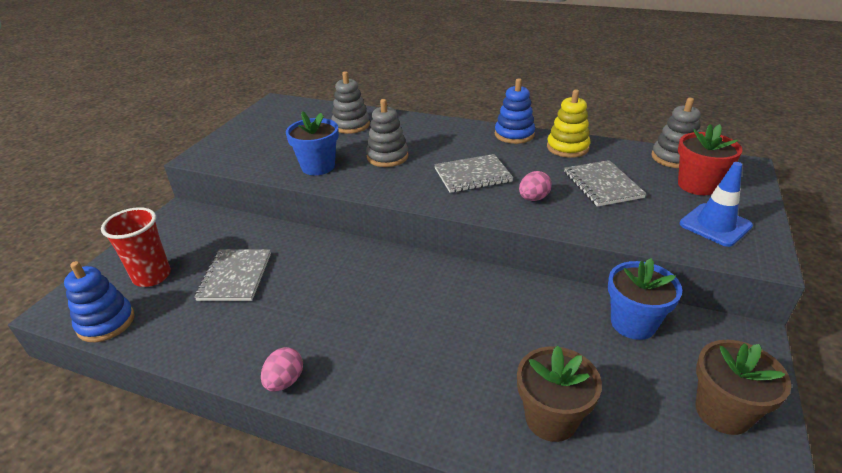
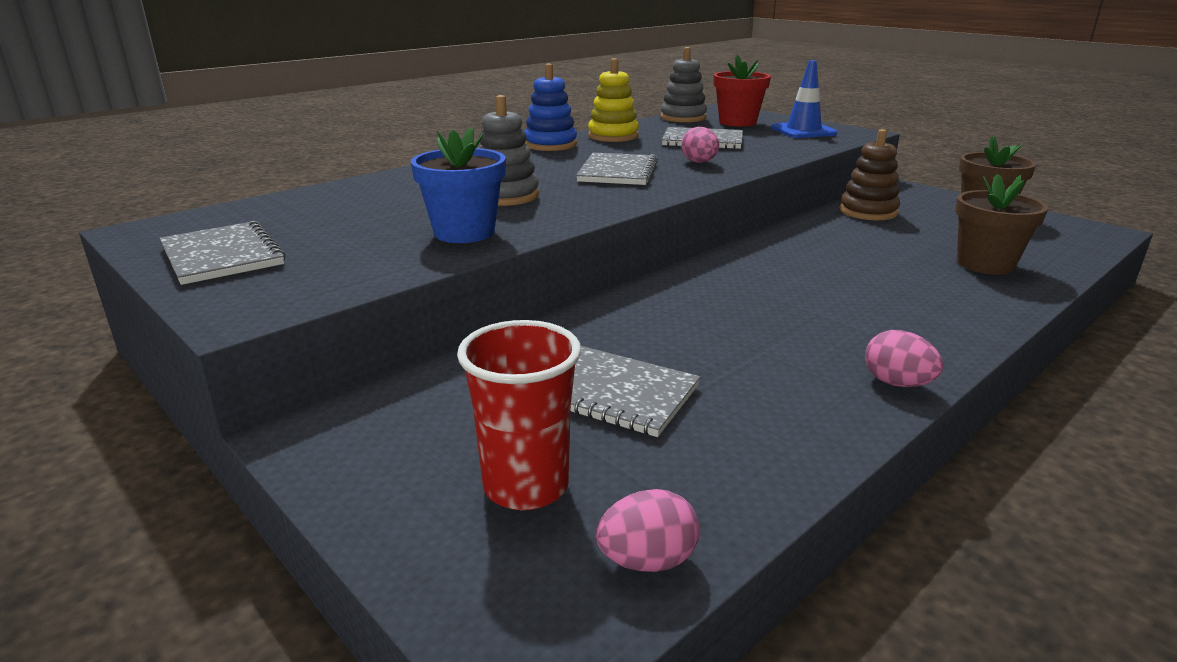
camera: 65 degrees left, 10 degrees down
(106, 322) = (647, 561): blue stacking toy -> pink egg
(256, 128) = (222, 256): none -> grey notebook
(351, 125) = (365, 199): grey stacking toy -> none
(633, 323) = (868, 212): blue flower pot -> brown stacking toy

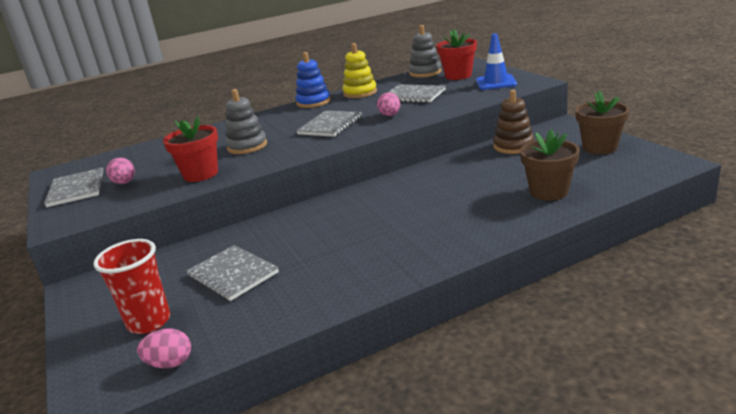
camera: 20 degrees right, 0 degrees up
(464, 232) = (201, 174): blue flower pot -> red flower pot
(897, 383) = (391, 277): pink egg -> pink egg (124, 183)

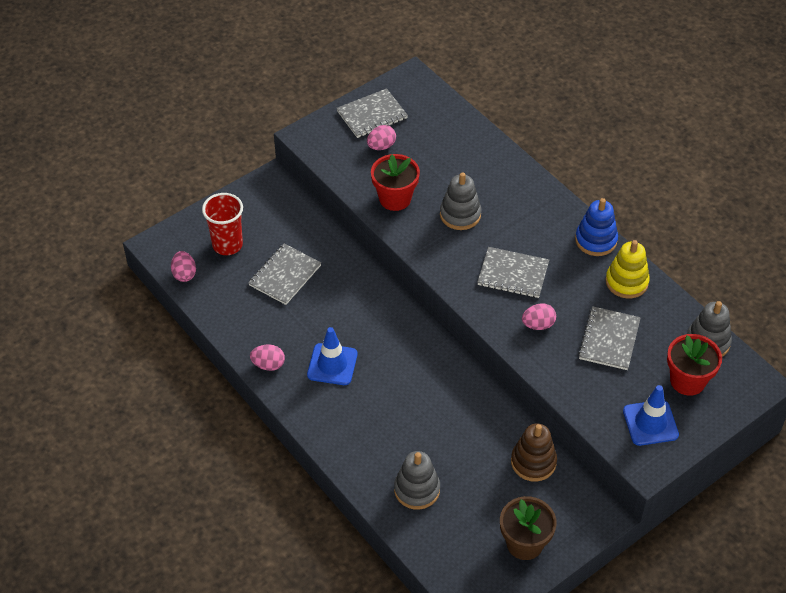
camera: 75 degrees right, 25 degrees up
(365, 283) = (268, 365): none -> pink egg
(379, 240) = (332, 364): none -> blue traffic cone
(549, 192) = (417, 489): brown flower pot -> grey stacking toy

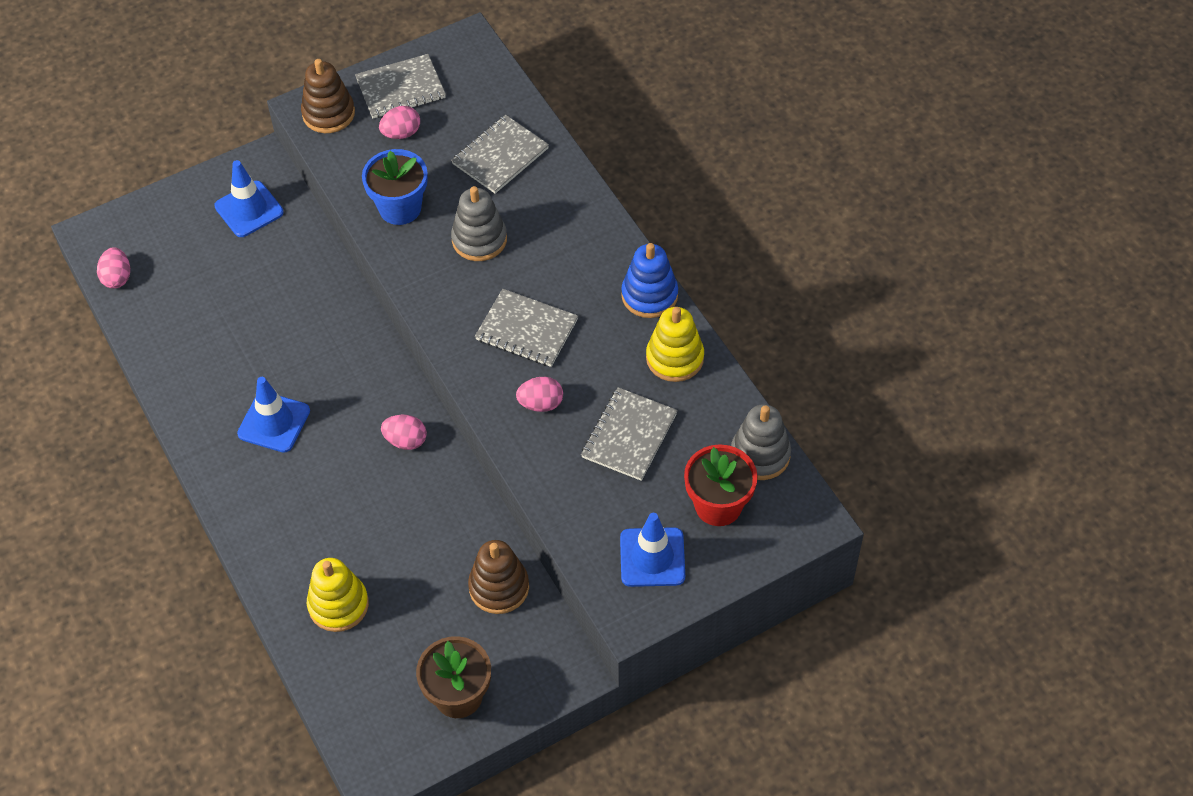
camera: 10 degrees right, 5 degrees up
(227, 245) = (182, 244): red cup -> none
(268, 365) = (192, 413): pink egg -> pink egg (405, 440)
(272, 214) = (249, 209): none -> blue traffic cone
(285, 275) = (244, 294): grey notebook -> grey notebook (500, 156)
(323, 138) = (328, 114): none -> brown stacking toy
(395, 198) = (400, 208): red flower pot -> blue flower pot
(417, 489) = (338, 605): grey stacking toy -> yellow stacking toy

